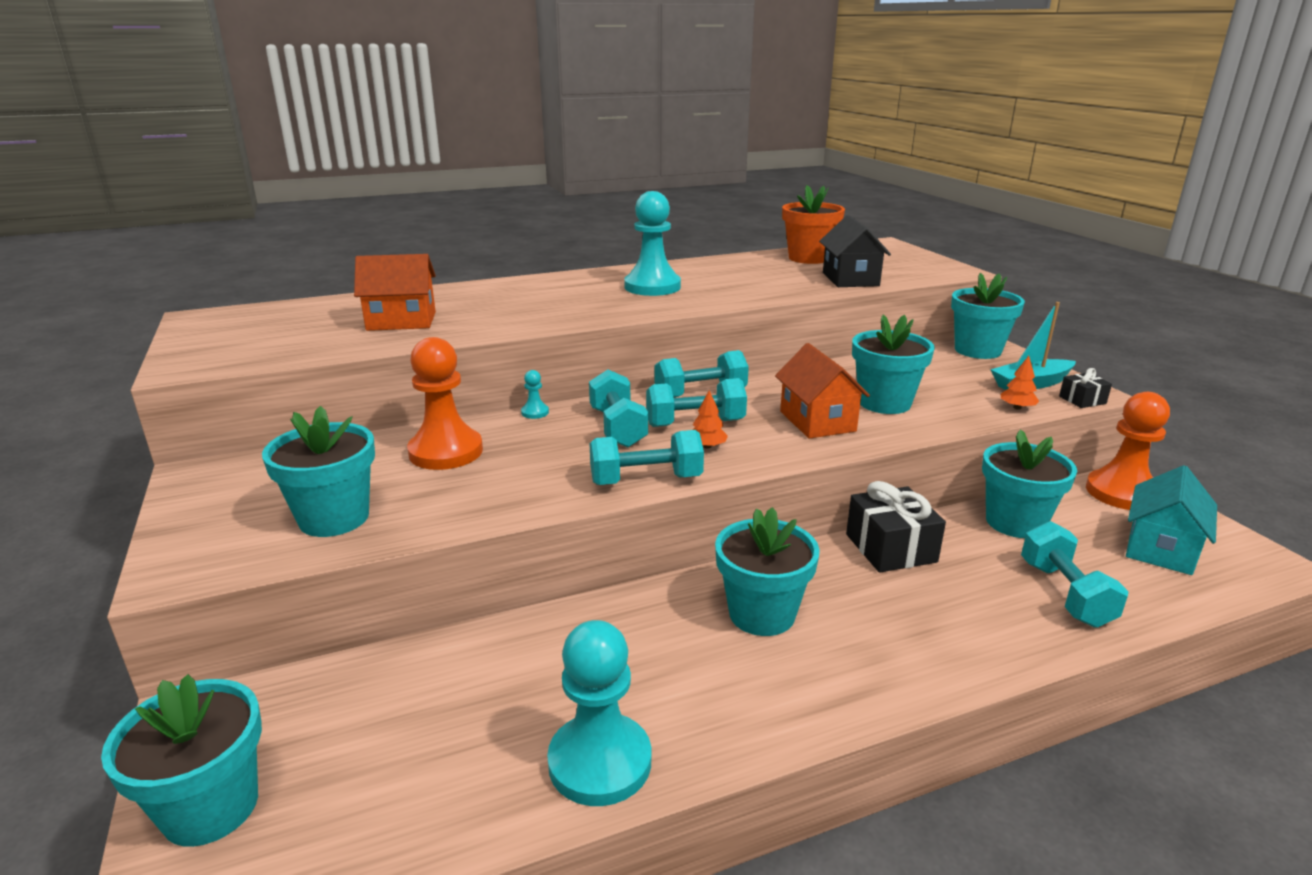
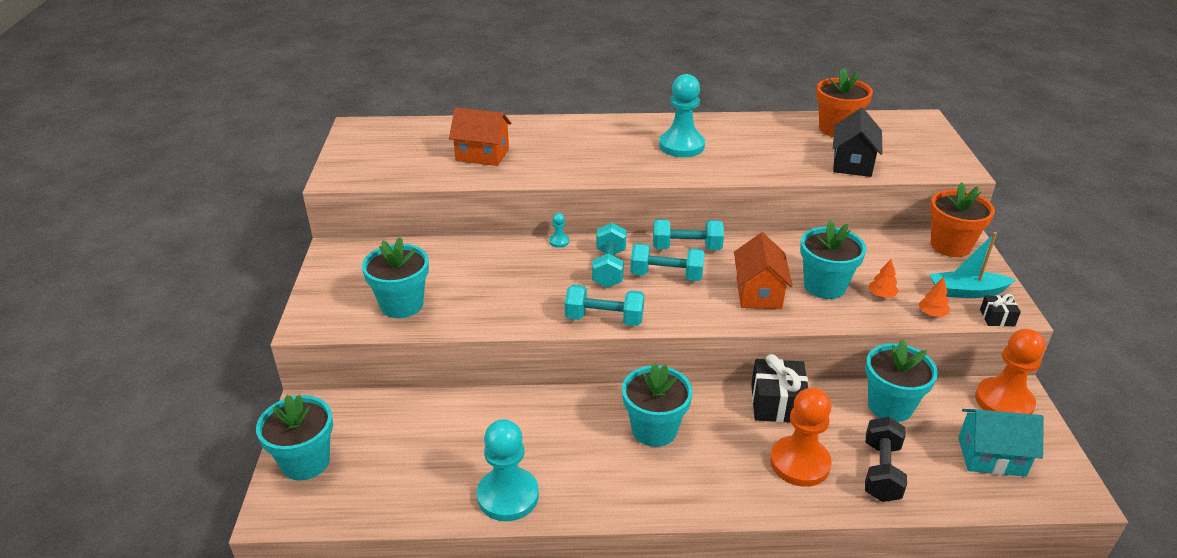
camera: 20 degrees right, 10 degrees up
(446, 452) = (486, 265): orange pawn -> orange pawn (799, 463)
(707, 446) = (662, 299): orange tree -> orange tree (881, 295)
(977, 350) = (950, 246): turquoise flower pot -> orange flower pot
(1065, 594) = (881, 471): turquoise dumbbell -> black dumbbell
(1160, 548) = (991, 456): turquoise house -> turquoise house turned 45 degrees clockwise

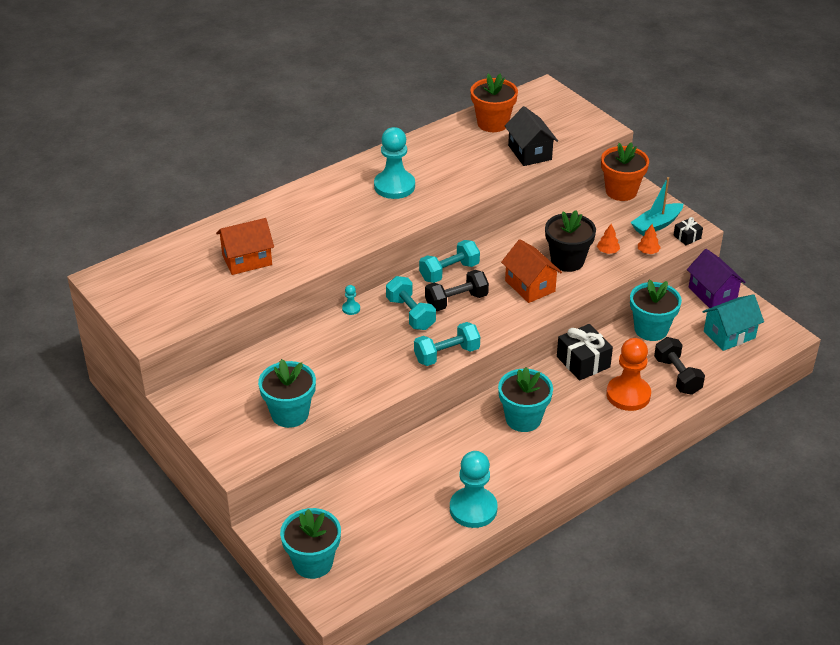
camera: 35 degrees left, 5 degrees up
(666, 275) = (456, 301): turquoise dumbbell -> black dumbbell
(824, 286) = (567, 261): turquoise flower pot -> black flower pot
(1004, 401) = (712, 294): orange pawn -> purple house

